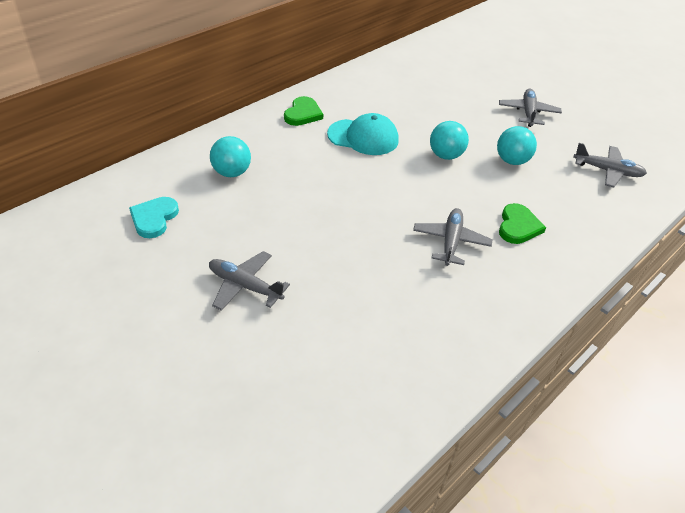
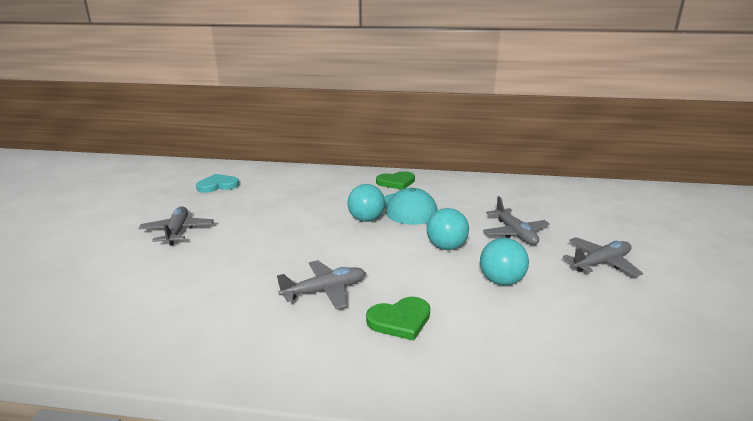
camera: 55 degrees right, 20 degrees down
(231, 173) = (293, 187): turquoise ball -> turquoise ball (366, 219)
(607, 171) = (605, 350): grey plane -> grey plane (515, 233)

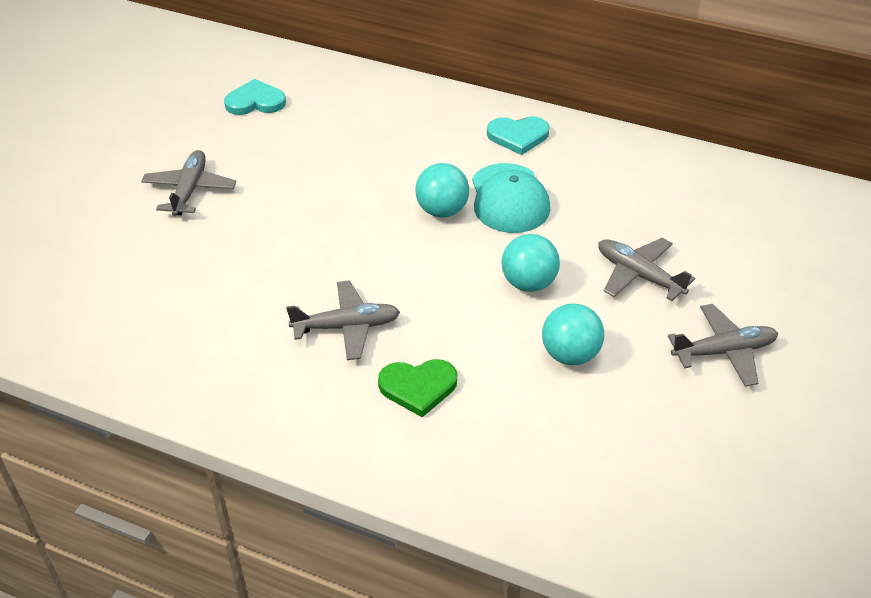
camera: 15 degrees right, 20 degrees up
(396, 182) = (518, 136): green heart -> turquoise heart
(515, 233) = (639, 275): grey plane -> grey plane turned 135 degrees clockwise

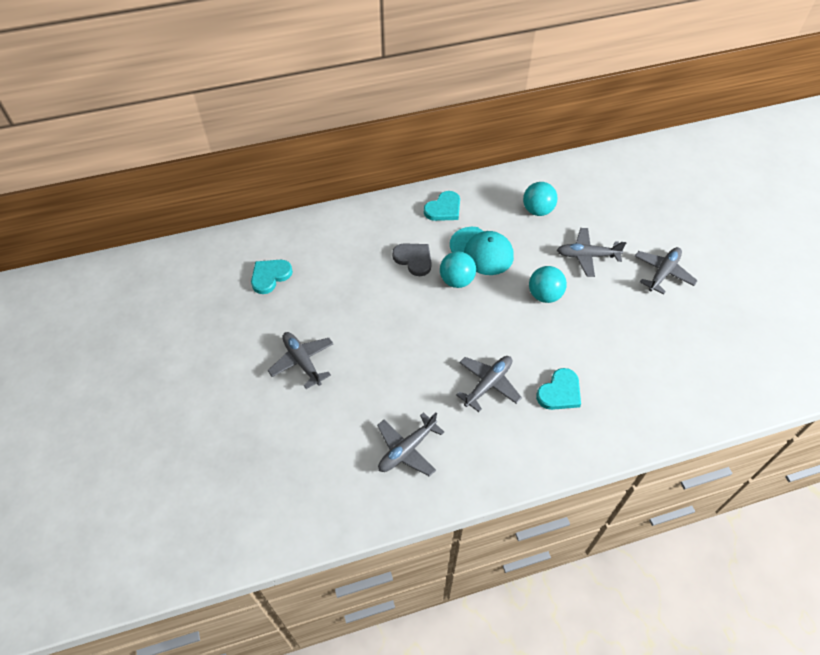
camera: 40 degrees left, 10 degrees up
(185, 329) = (407, 449): none -> grey plane
(418, 387) = (560, 392): green heart -> turquoise heart
(420, 165) = (414, 259): none -> grey heart
(570, 354) = (604, 322): turquoise ball -> turquoise ball (537, 210)

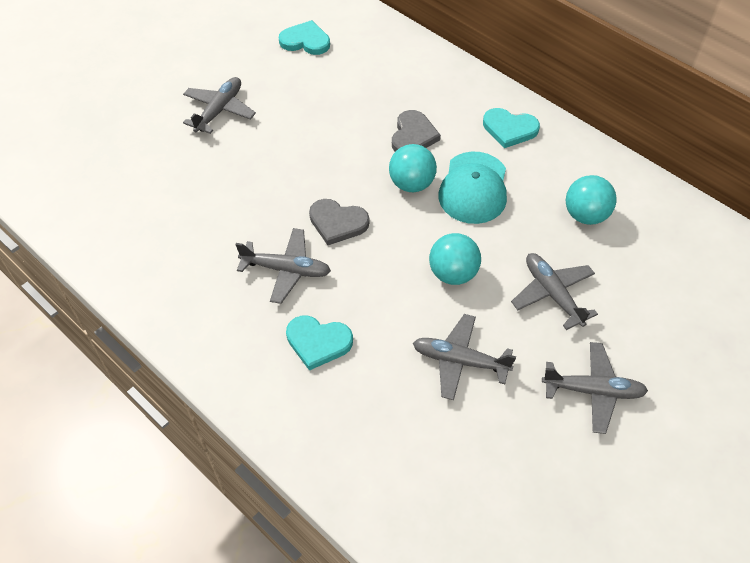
camera: 60 degrees right, 0 degrees up
(407, 449) = (163, 234): grey plane -> grey plane (460, 361)
(464, 336) = (337, 223): none -> grey heart

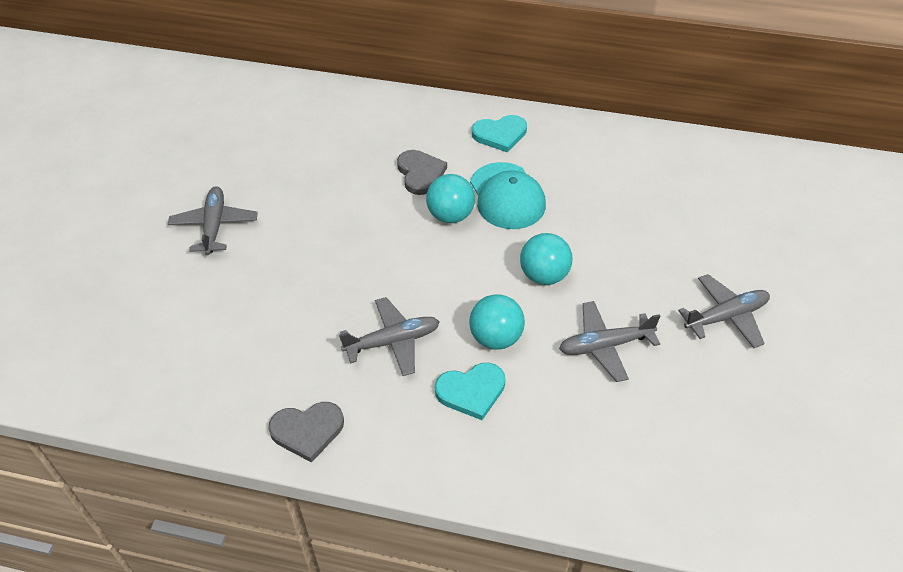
camera: 30 degrees left, 5 degrees down
(305, 41) = (254, 129): turquoise heart -> none
(337, 223) = (409, 278): grey heart -> grey heart (307, 431)
(552, 294) = (637, 254): grey plane -> none
(585, 215) = (614, 179): turquoise ball -> turquoise ball (496, 338)

